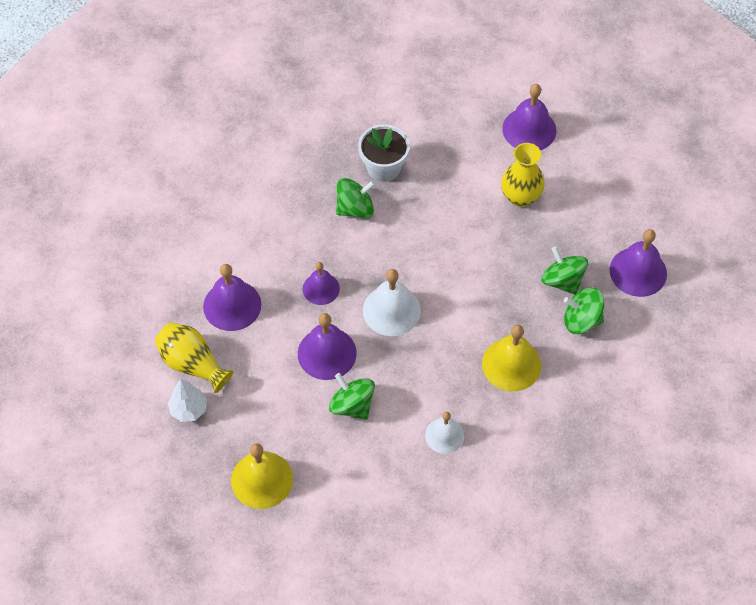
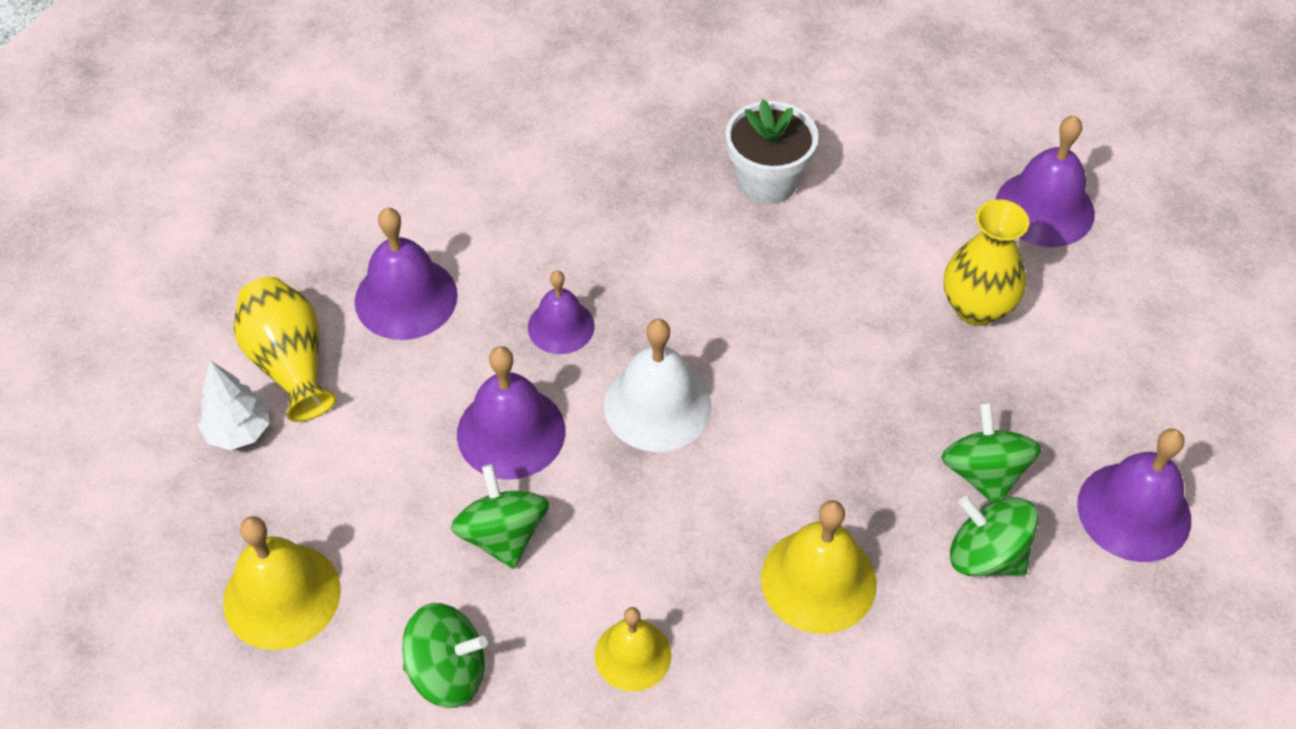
camera: 25 degrees right, 5 degrees down
(355, 209) = (686, 226): green spinning top -> green spinning top (448, 672)
(444, 435) = (633, 655): white bell -> yellow bell

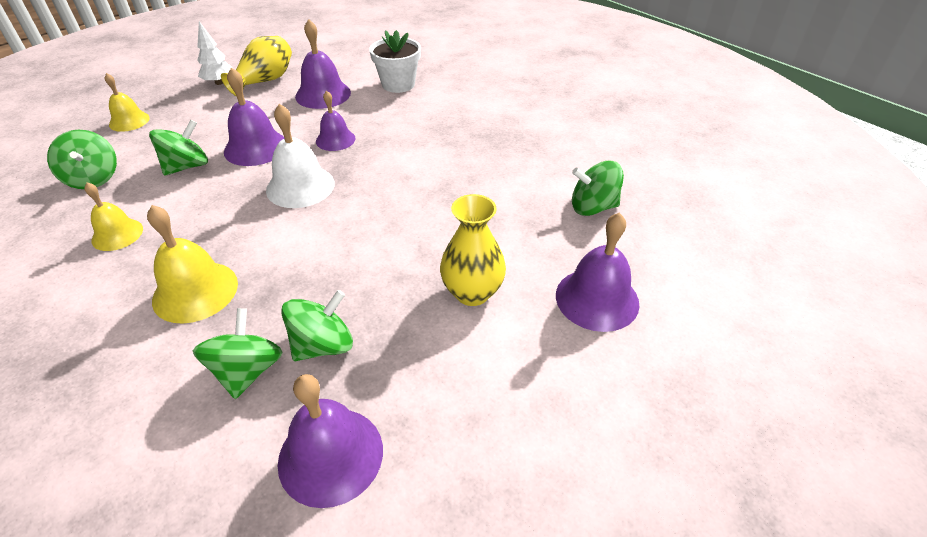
camera: 60 degrees right, 10 degrees down
(282, 595) = (129, 121): yellow bell -> yellow bell, size x0.64
(767, 181) = (498, 171): white flower pot -> white flower pot (398, 84)
(898, 131) = (593, 207): none -> green spinning top

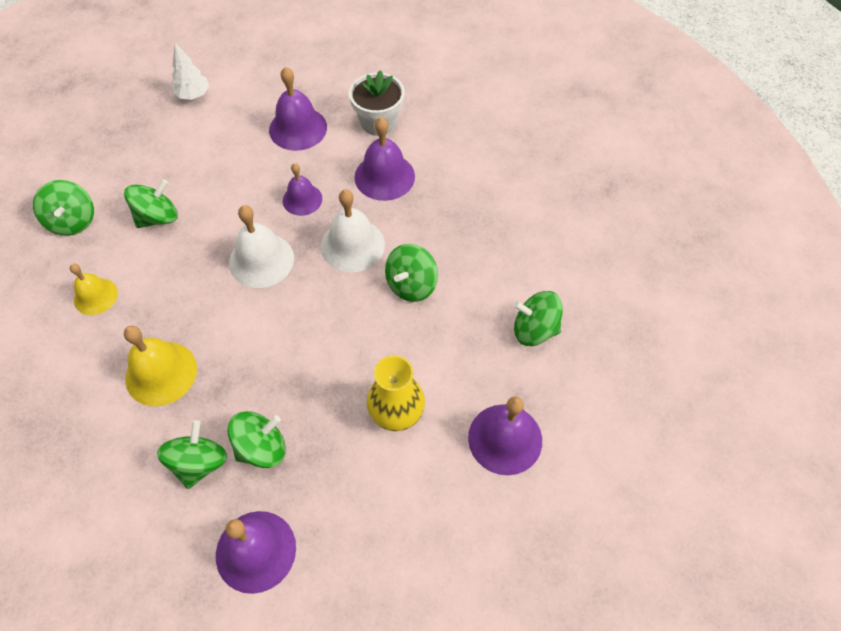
camera: 10 degrees right, 15 degrees up
(129, 121) = (104, 144): yellow bell -> none
(256, 147) = (224, 200): purple bell -> purple bell (384, 176)
(265, 81) = (240, 99): yellow vase -> none
(392, 166) = (352, 245): none -> white bell
(459, 188) = (411, 285): none -> green spinning top

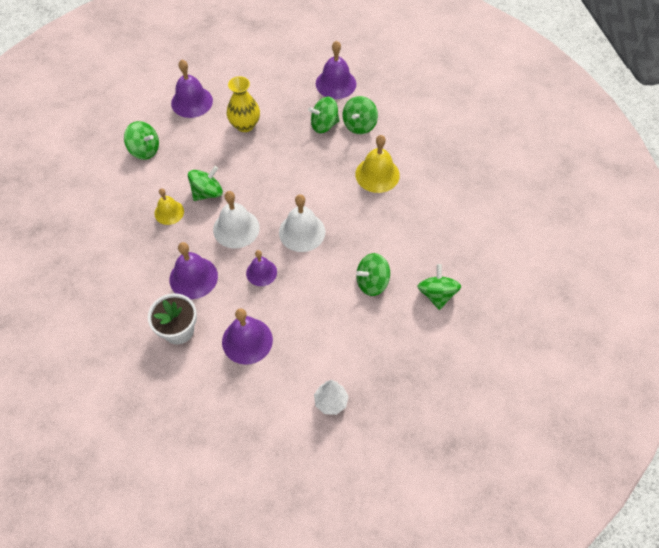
camera: 165 degrees left, 0 degrees up
(95, 296) = (418, 232): yellow bell -> yellow bell (169, 212)

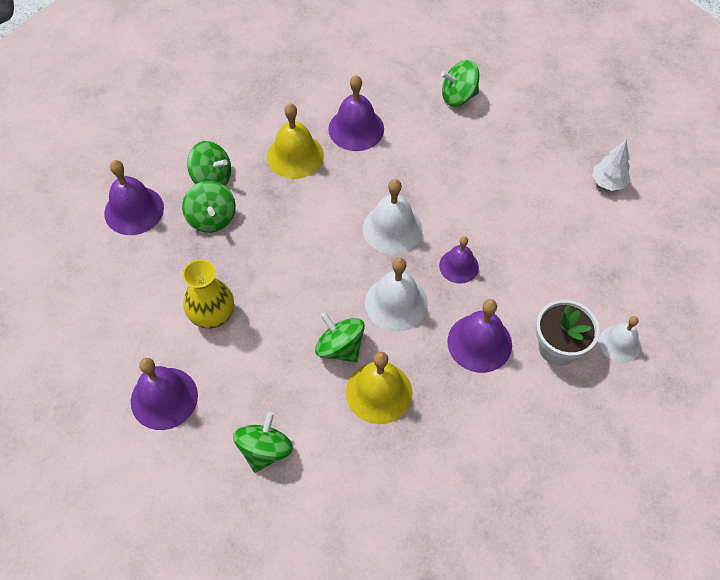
camera: 95 degrees left, 0 degrees up
(169, 212) = (379, 392): yellow bell -> yellow bell, size x1.55
(172, 376) = (619, 343): none -> white bell
(247, 340) = (555, 270): purple bell -> purple bell (356, 129)
(372, 282) = (453, 154): green spinning top -> none

